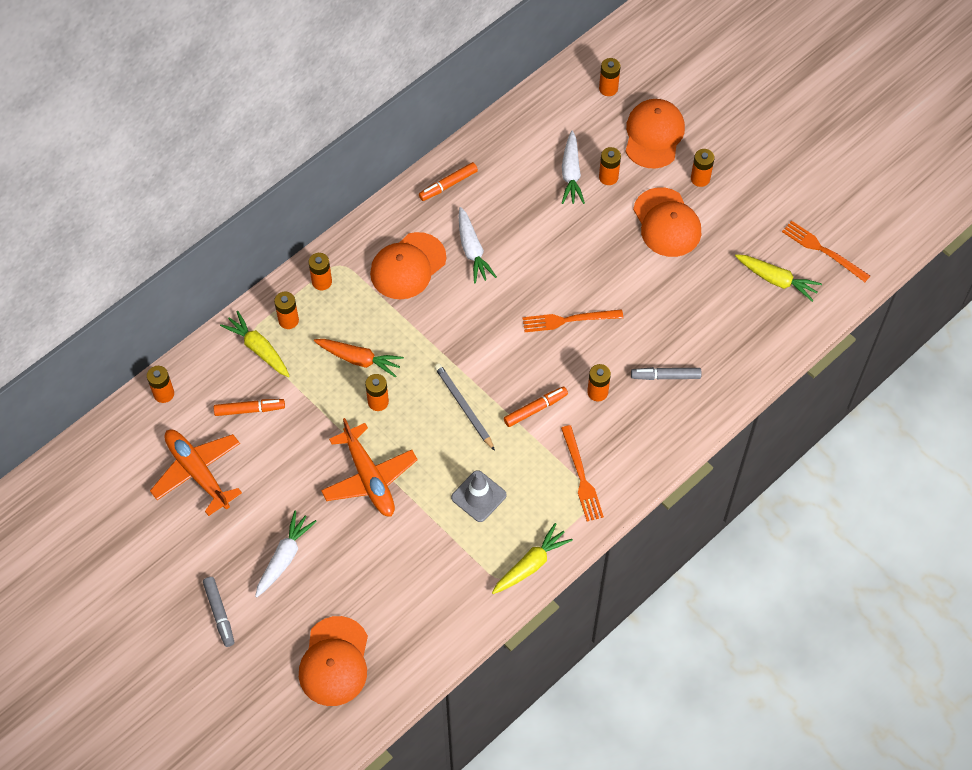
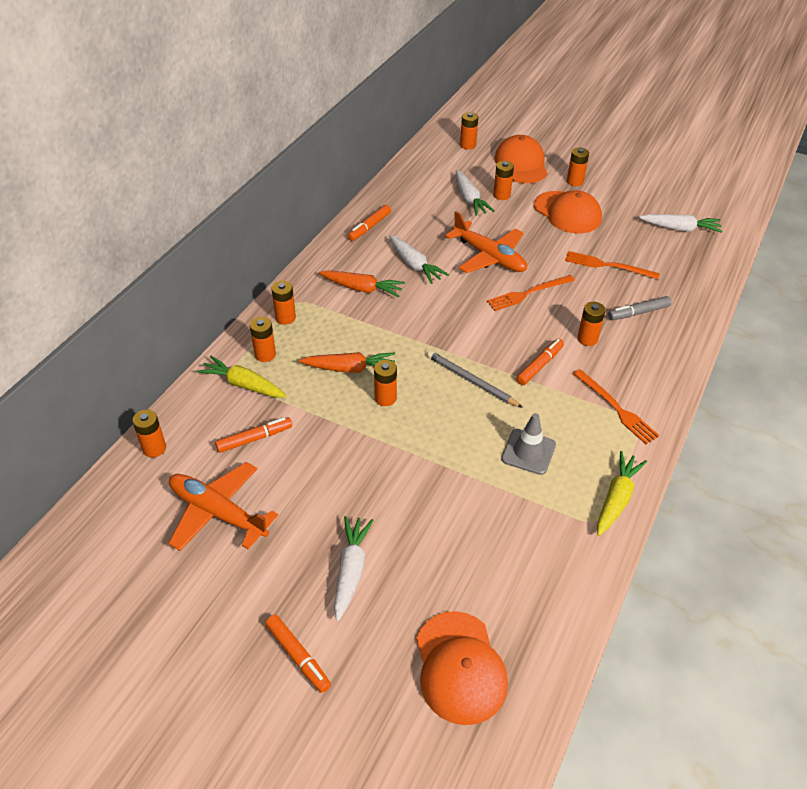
camera: 20 degrees left, 15 degrees down
(219, 613) = (298, 656): grey marker -> orange marker
(369, 478) = (408, 466): orange plane -> orange plane (489, 256)
(408, 266) = (362, 288): orange cap -> orange carrot
(776, 280) = (680, 228): yellow carrot -> white carrot
(823, 250) = (701, 203): orange fork -> orange fork (607, 266)

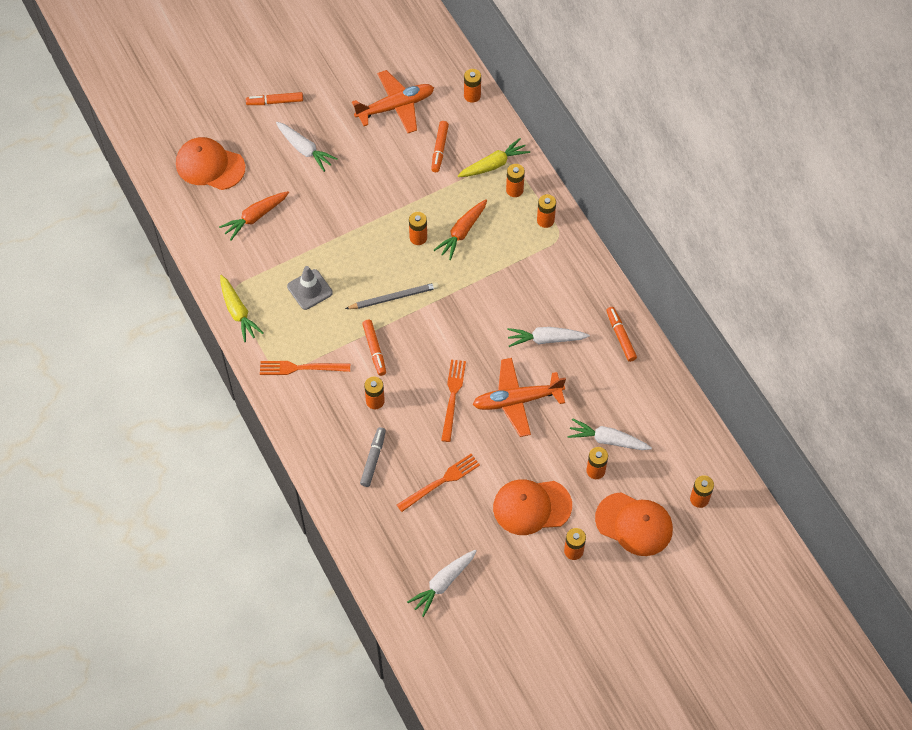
camera: 125 degrees right, 15 degrees up
(362, 288) = (543, 286): orange carrot -> orange carrot (255, 217)

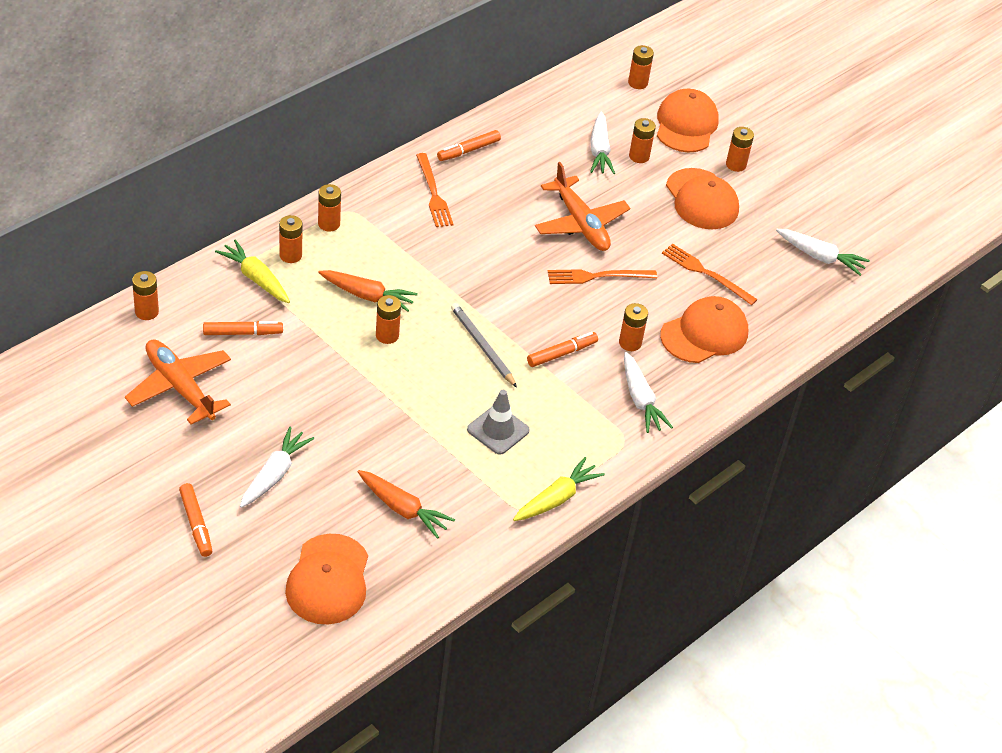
camera: 110 degrees left, 15 degrees down
(301, 368) = (613, 419): orange fork -> orange fork (433, 193)
(373, 459) = (704, 334): grey marker -> orange cap
(546, 339) = (493, 208): white carrot -> white carrot (640, 400)

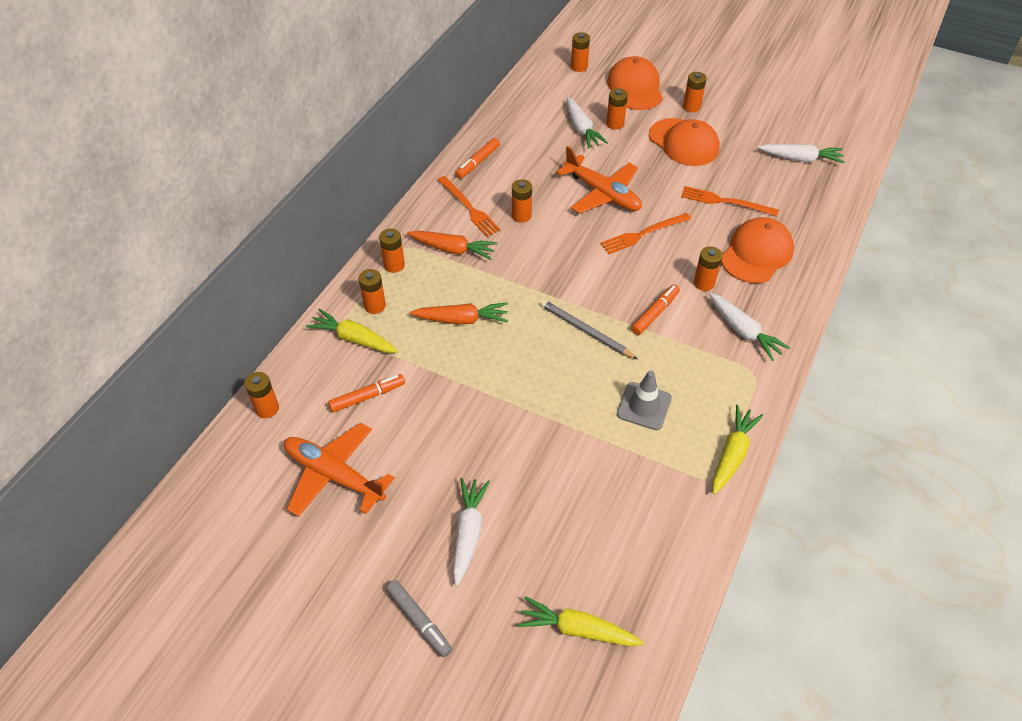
camera: 15 degrees left, 5 degrees up
(196, 524) = (419, 620): orange marker -> grey marker
(328, 580) = (577, 629): orange cap -> yellow carrot
(387, 335) = (498, 351): orange battery -> orange battery (521, 216)
(402, 509) = (605, 521): orange carrot -> orange carrot (452, 249)

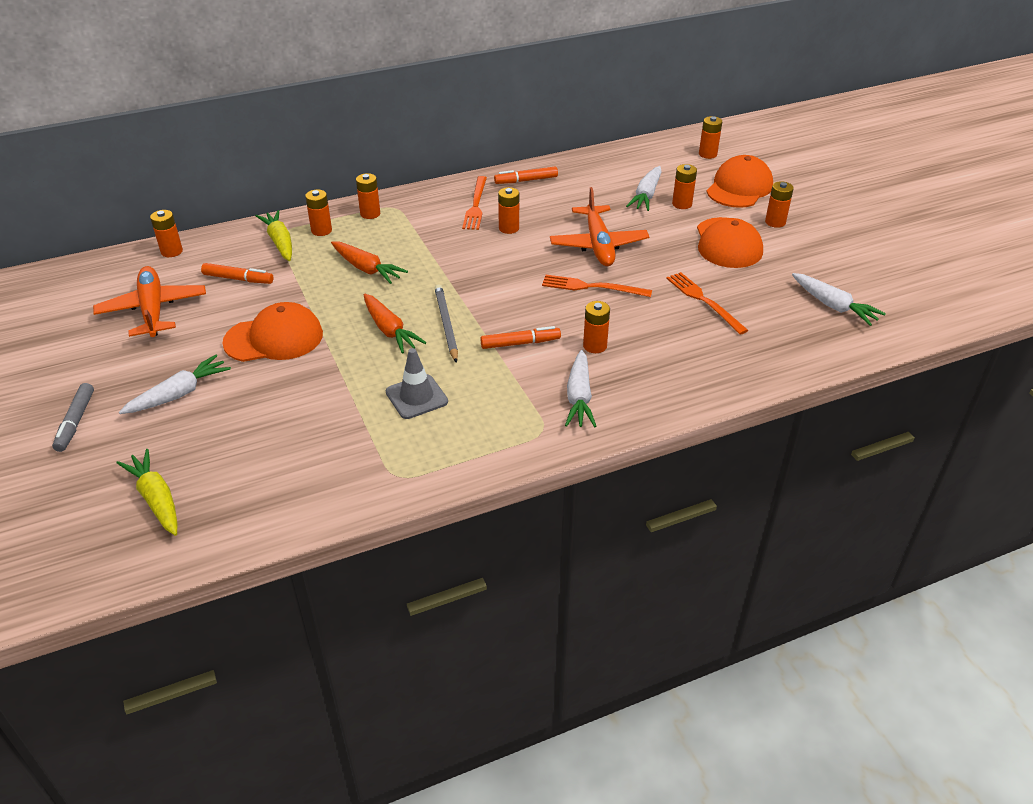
camera: 40 degrees right, 10 degrees down
(452, 249) = (425, 224): orange carrot -> orange carrot (389, 330)
(732, 454) = (437, 471): yellow carrot -> none
(756, 253) = (677, 351): orange cap -> orange cap (274, 338)

